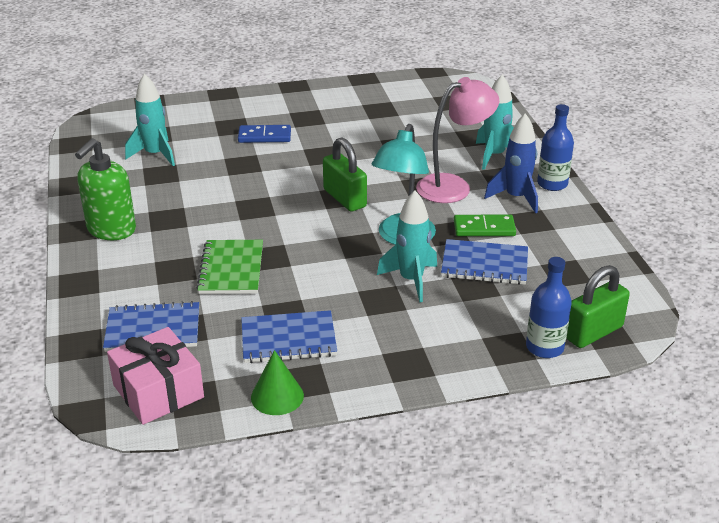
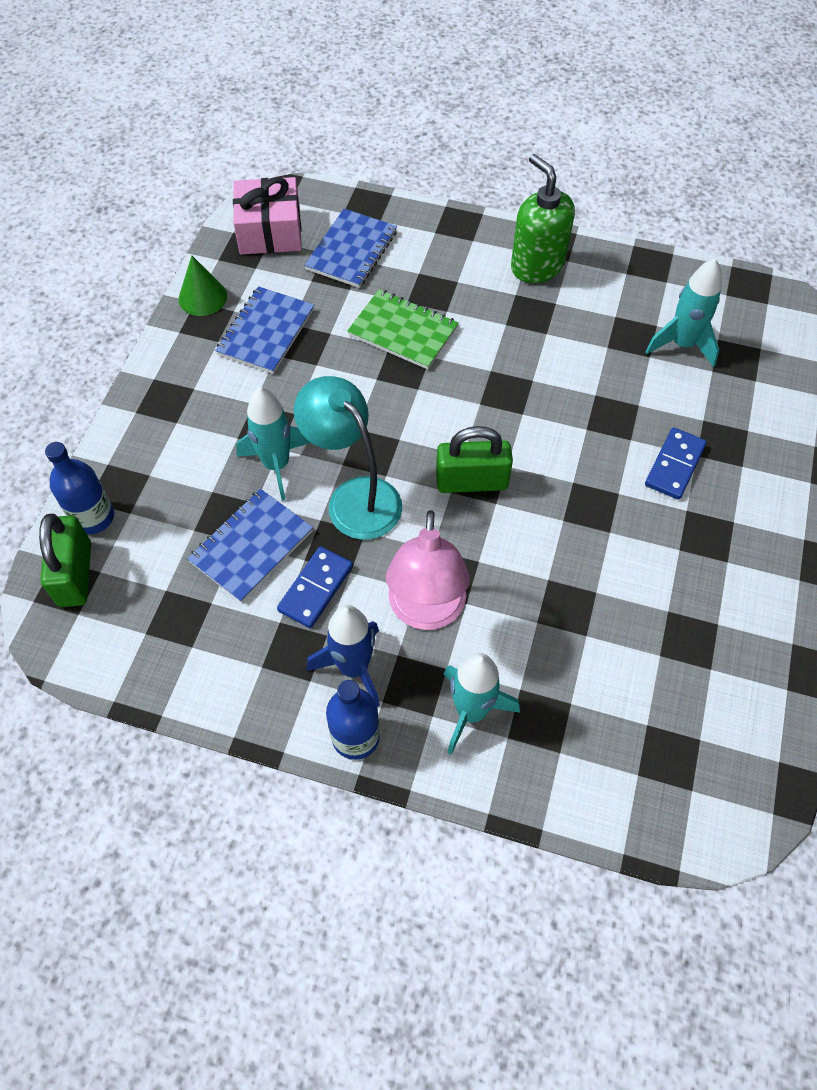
camera: 120 degrees right, 25 degrees up
(484, 228) = (316, 589): green domino -> blue domino

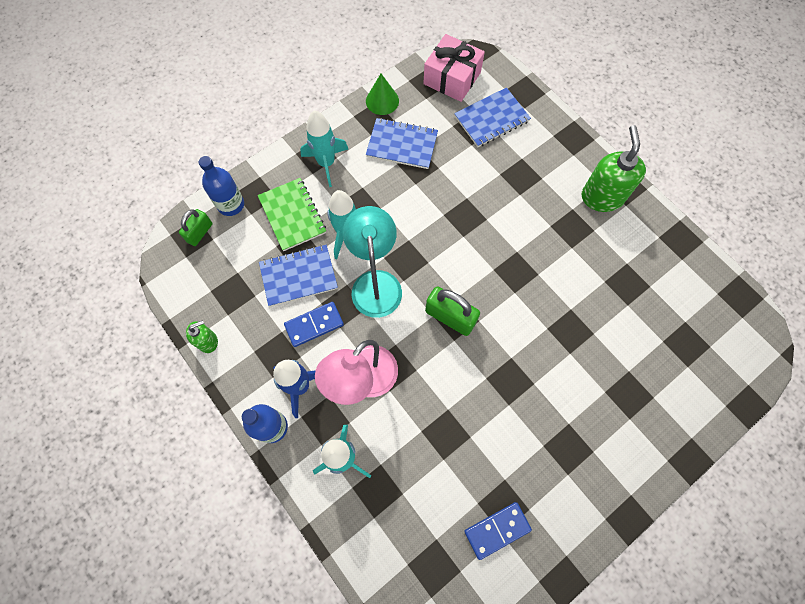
camera: 35 degrees right, 10 degrees up
(75, 574) = (200, 233): green padlock -> green padlock, size x0.65
(190, 694) = (208, 341): none -> green soap dispenser
(266, 332) = (402, 145): blue notebook -> blue notebook turned 45 degrees clockwise
(403, 331) = (482, 192): green notebook -> green notebook (292, 215)
(675, 465) = (584, 389): blue domino -> blue domino (497, 530)
(682, 344) = (657, 310): turquoise rocket -> turquoise rocket (326, 163)

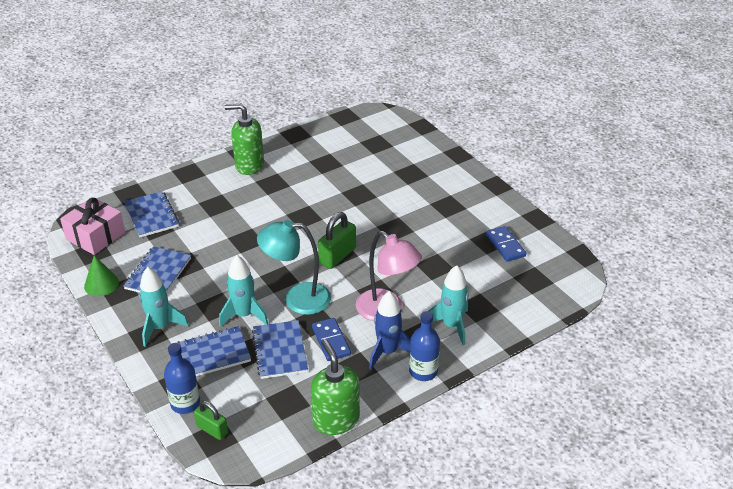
camera: 85 degrees left, 30 degrees down
(208, 341) = (336, 420): green soap dispenser -> green soap dispenser, size x1.87
(292, 215) = (212, 354): green notebook -> blue notebook

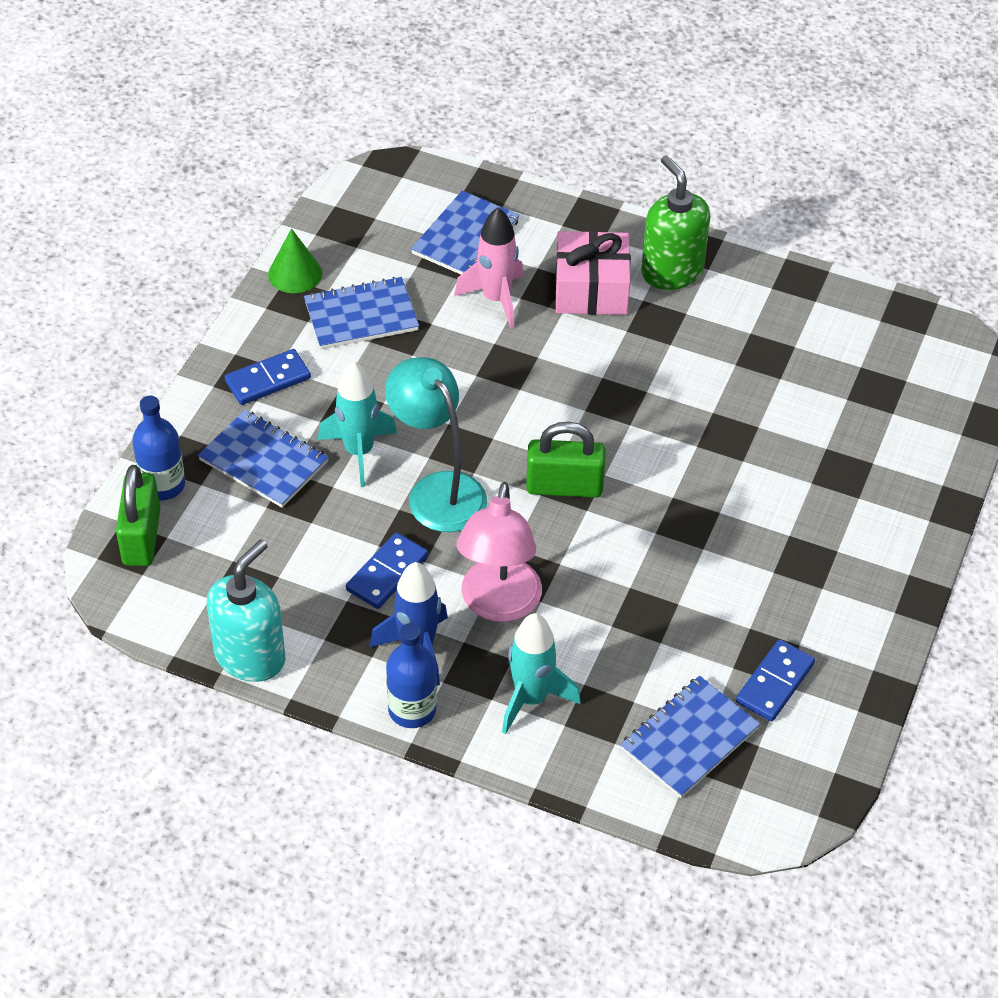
camera: 55 degrees right, 10 degrees up
(96, 236) = (376, 208): pink gift -> pink gift (591, 289)
(160, 327) = (268, 380): turquoise rocket -> blue domino
(202, 224) = (496, 299): none -> pink rocket
(212, 429) = (142, 537): green padlock -> green padlock, size x1.55
(280, 351) = (325, 528): blue notebook -> blue notebook (689, 739)
(336, 420) = (250, 656): green soap dispenser -> turquoise soap dispenser

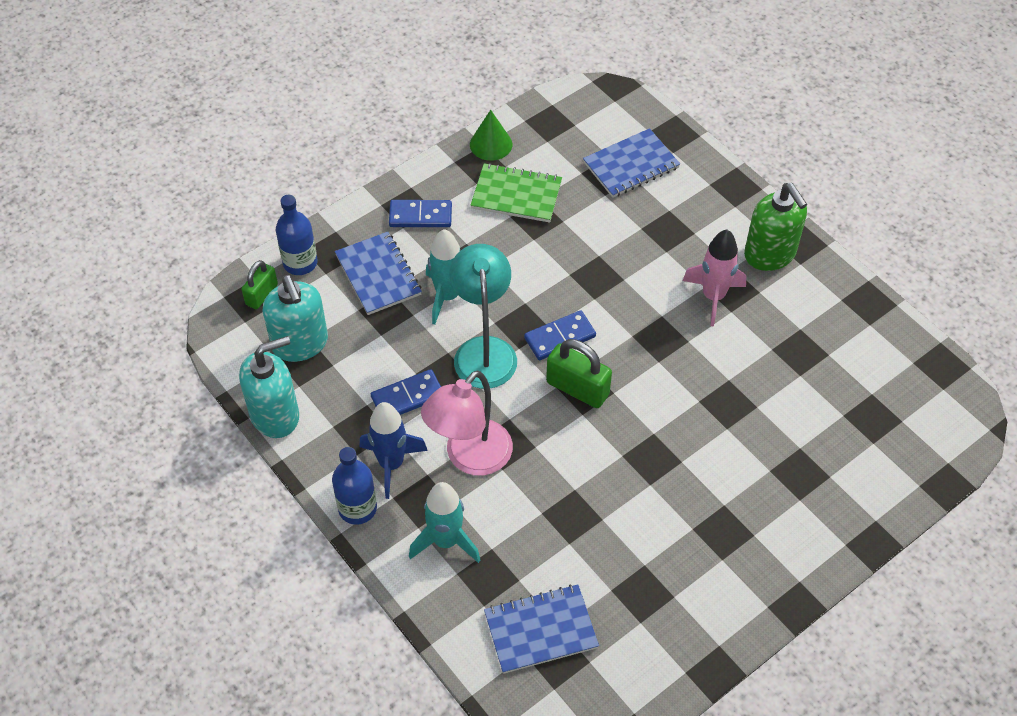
camera: 30 degrees right, 5 degrees up
(142, 537) = (262, 294): green padlock -> green padlock, size x0.65
(225, 570) = (300, 344): none -> turquoise soap dispenser
(361, 316) = (516, 195): blue notebook -> green notebook
(496, 299) = (622, 222): pink rocket -> pink rocket (713, 297)
(591, 289) = (698, 243): pink gift -> none
(672, 271) = (770, 254): green soap dispenser -> green soap dispenser turned 150 degrees clockwise
(775, 683) = (634, 618): blue domino -> blue domino (560, 337)

